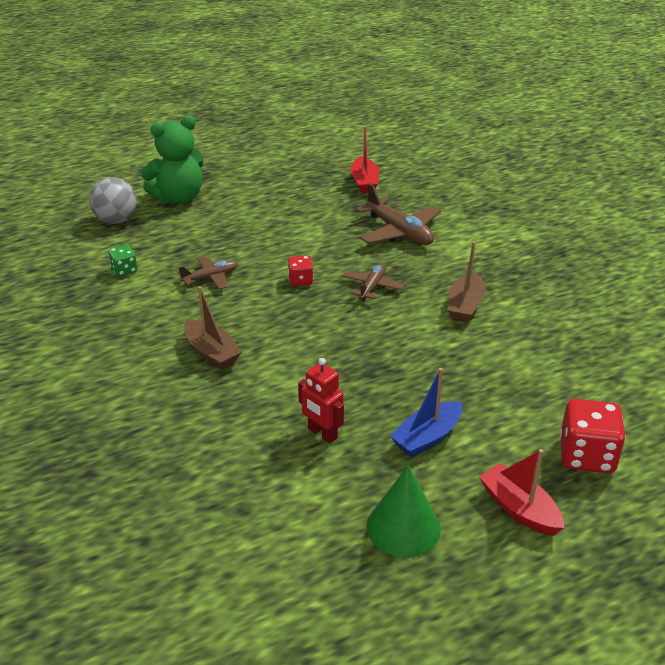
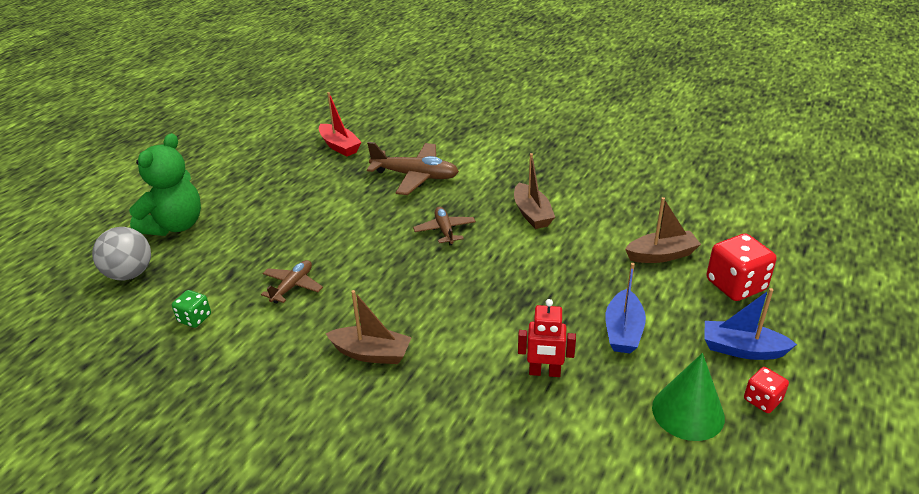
camera: 35 degrees left, 0 degrees up
(300, 280) = (378, 252): red dice -> red dice (762, 400)
(519, 509) = (742, 349): red boat -> blue boat
(545, 395) = (661, 255): none -> brown boat

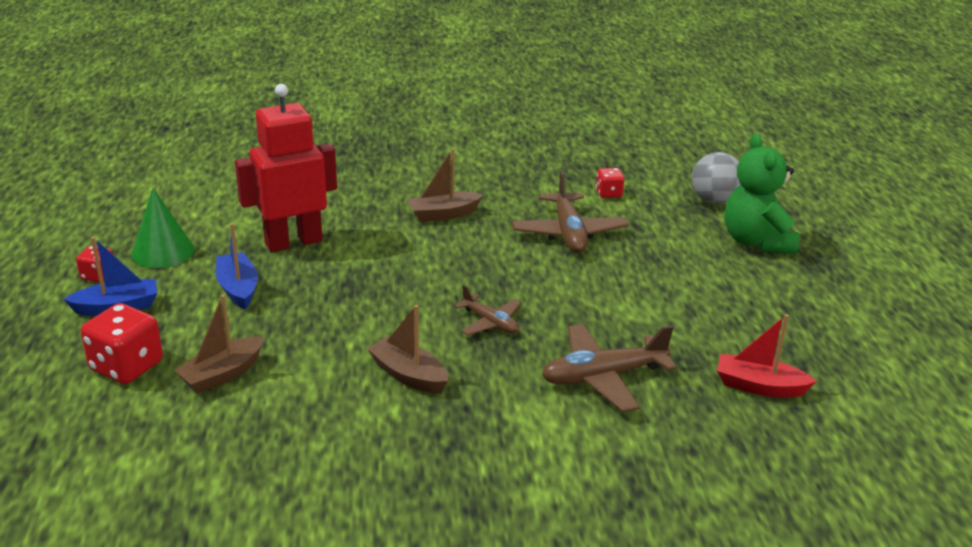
camera: 145 degrees right, 5 degrees down
(194, 318) = (608, 193): green dice -> red dice
(292, 286) = (568, 233): brown plane -> brown plane, size x1.69
(544, 372) = (293, 242): red robot -> red robot, size x1.95

